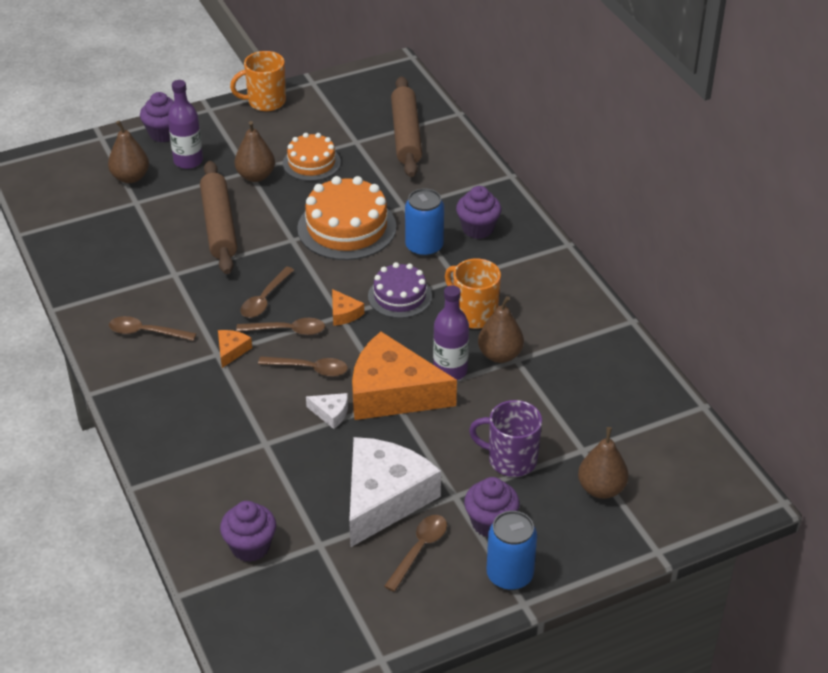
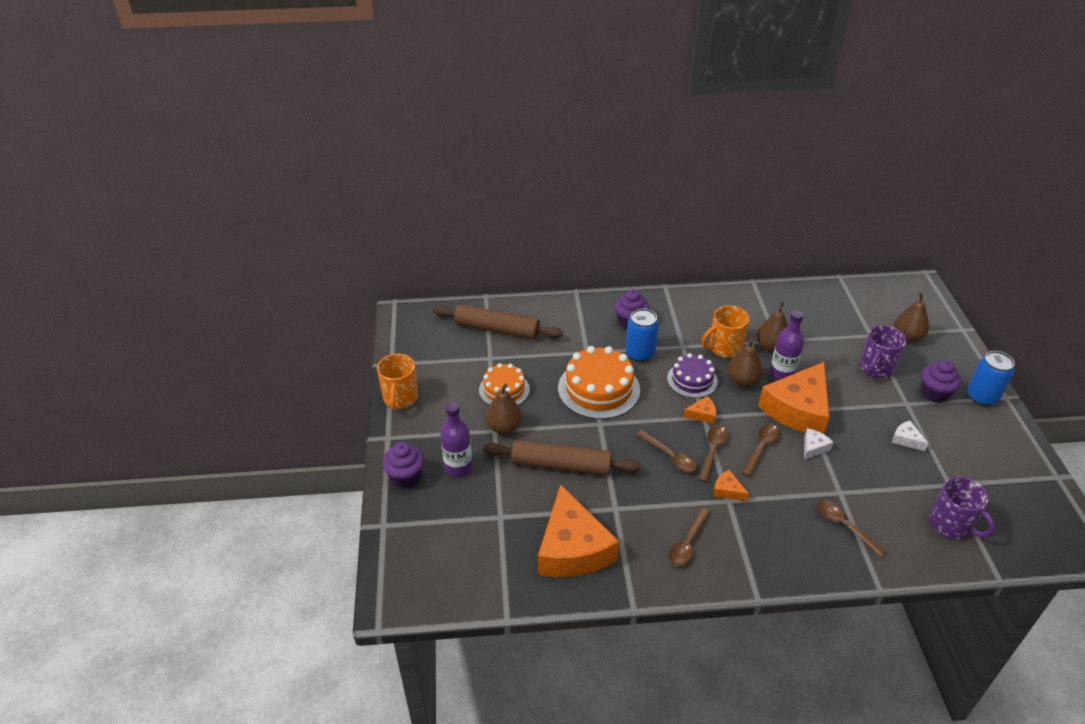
camera: 70 degrees left, 0 degrees up
(113, 256) = (572, 548): none -> orange cheese
(130, 177) = (460, 514): brown pear -> brown pear (742, 381)
(250, 547) = (951, 525): purple cupcake -> purple mug
(384, 498) = (906, 439): white cheese -> white cheese, size x0.40
(419, 550) = (957, 434): brown spoon -> brown spoon (844, 526)

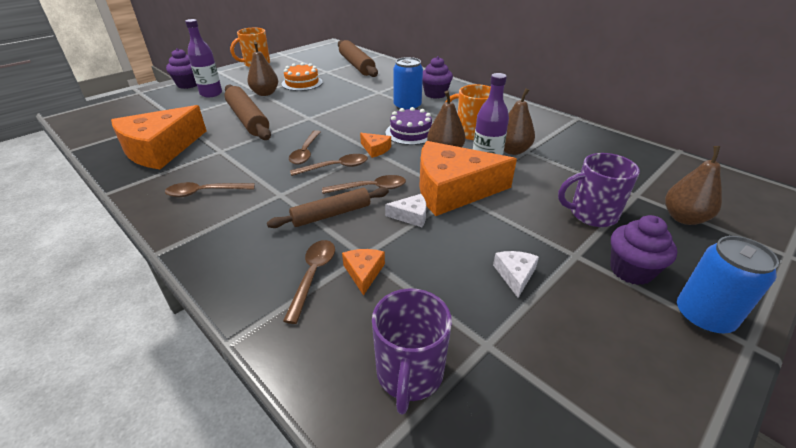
camera: 50 degrees right, 5 degrees down
(598, 389) = (346, 106): orange cake -> none
(727, 490) = (292, 190): orange cheese -> orange cheese (363, 273)
(780, 485) = (331, 214): none -> brown rolling pin

